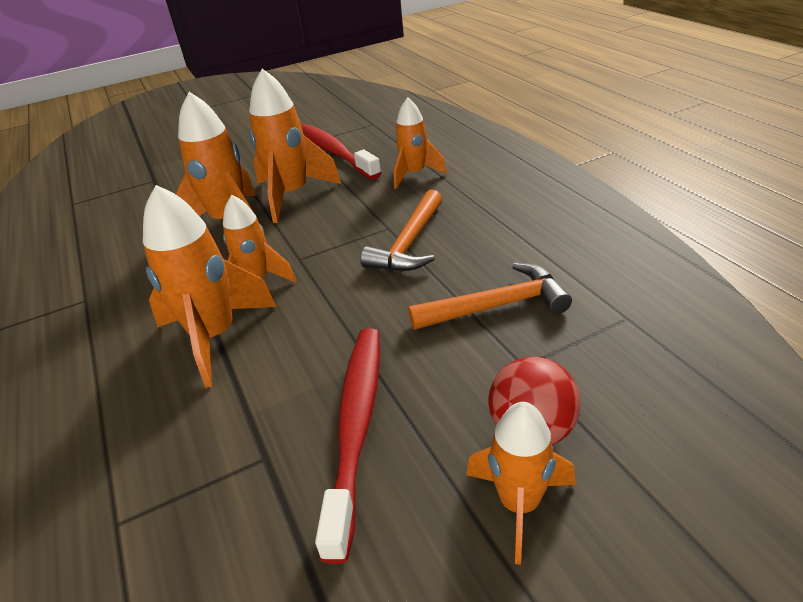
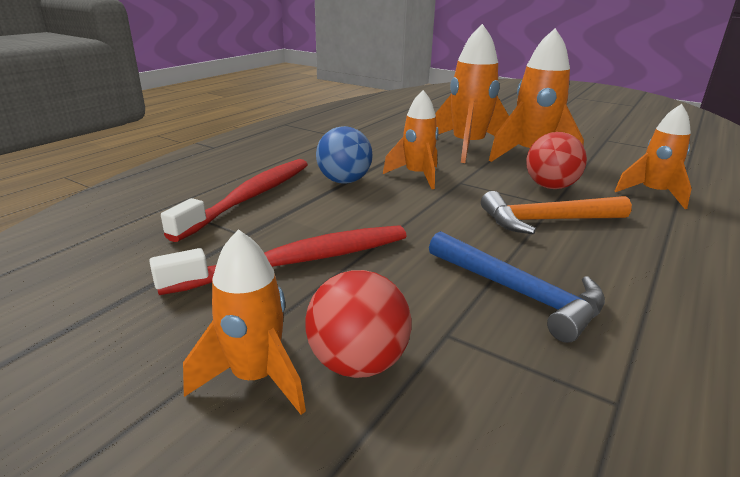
camera: 55 degrees right, 10 degrees down
(215, 337) = (344, 181): orange rocket -> blue ball
(335, 152) = (617, 153): red toothbrush -> red toothbrush (250, 197)
(357, 214) = (550, 187): none -> red ball
(496, 306) = (518, 293): orange hammer -> blue hammer

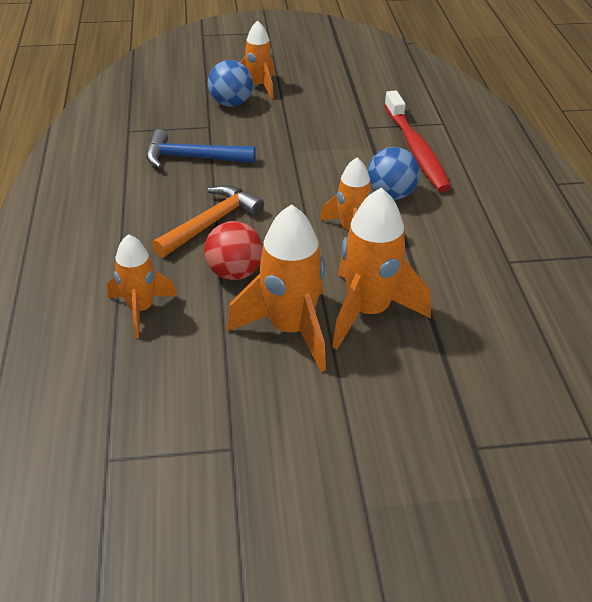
camera: 140 degrees right, 15 degrees up
(297, 261) = (314, 126): red toothbrush -> none
(358, 363) = (231, 103): red ball -> blue ball

